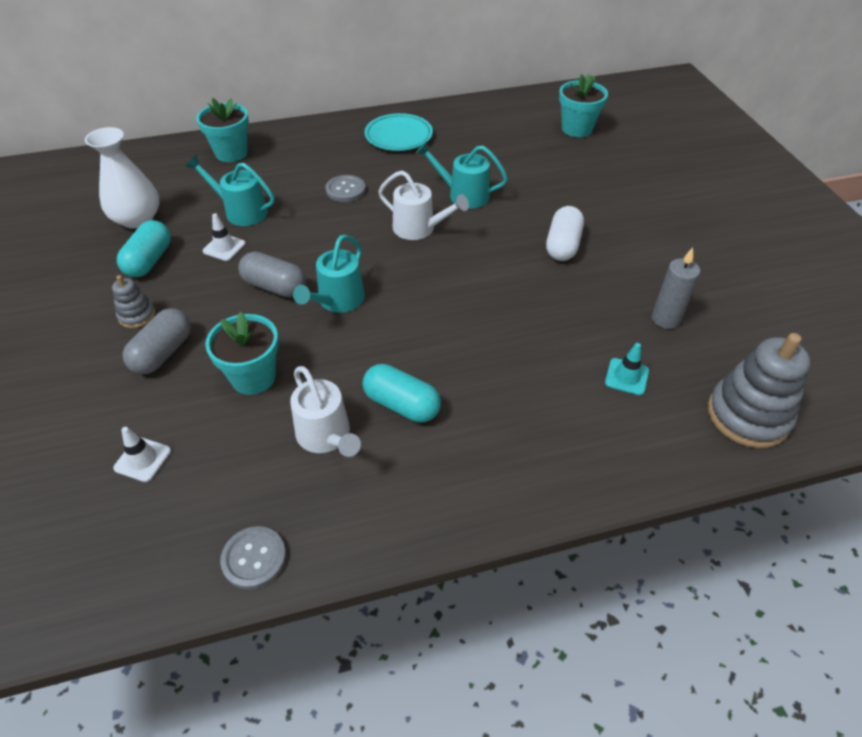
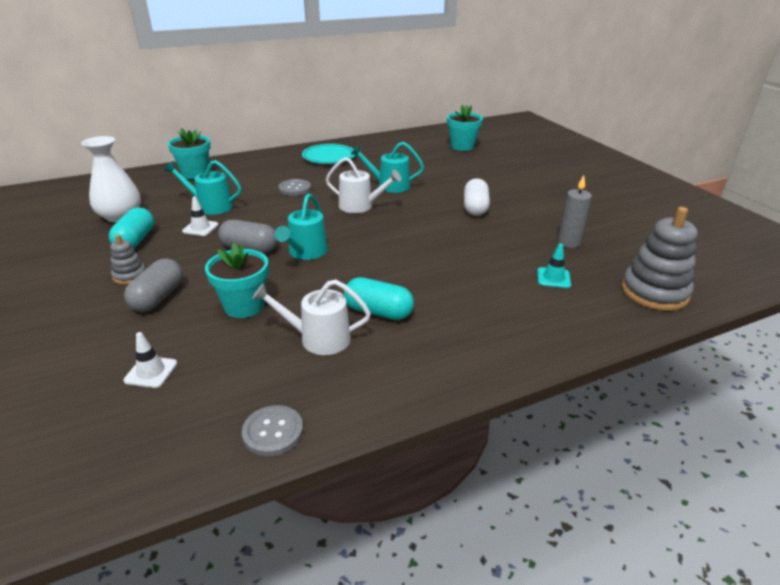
camera: 10 degrees left, 15 degrees down
(326, 436) = (318, 338): white watering can -> white watering can turned 135 degrees clockwise

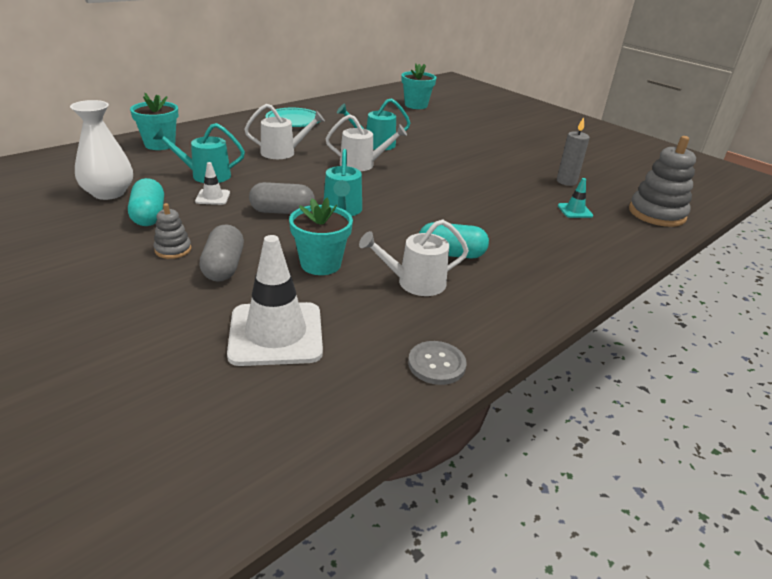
camera: 20 degrees left, 0 degrees up
(151, 372) = (276, 334): white traffic cone -> white traffic cone, size x2.14
(295, 188) = (282, 152): grey button -> white watering can
(475, 208) = (468, 159): white capsule -> none

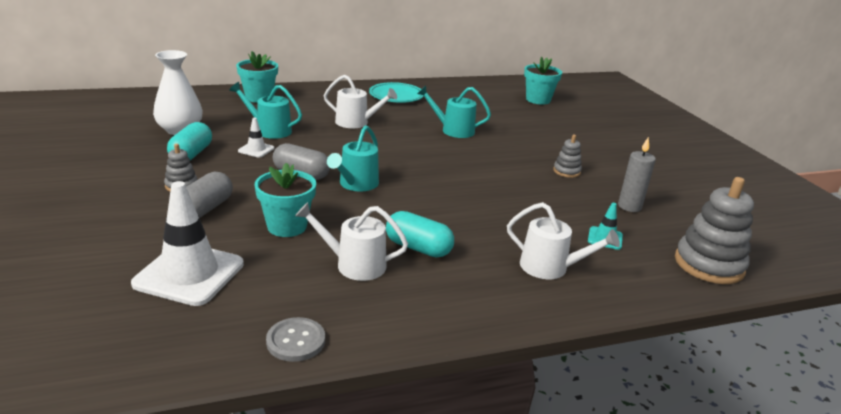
camera: 25 degrees right, 5 degrees down
(361, 164) = (419, 147): white watering can -> white watering can (550, 267)
(496, 162) = (566, 171): none -> grey stacking toy

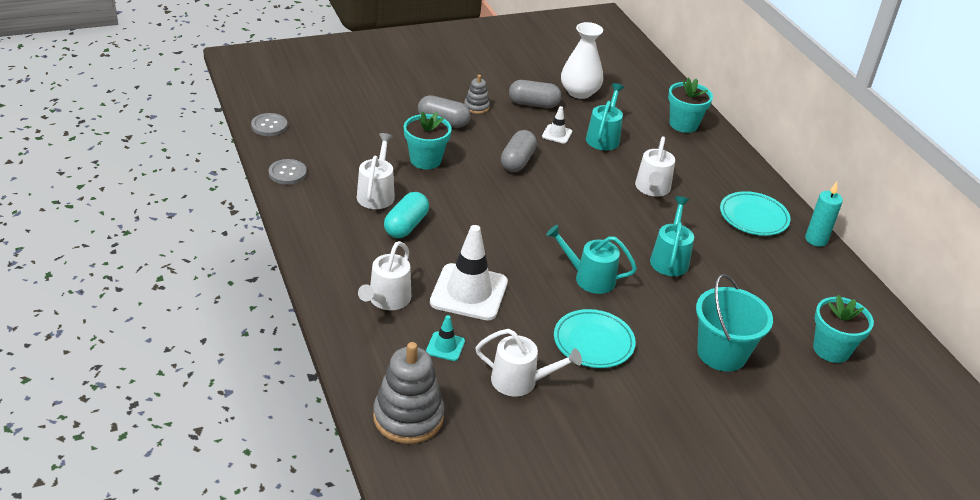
camera: 85 degrees right, 10 degrees up
(151, 362) = (269, 126): none -> grey button
(189, 274) = (356, 126): white traffic cone -> white traffic cone (469, 292)
(191, 154) = (533, 104): turquoise capsule -> grey capsule
(356, 184) = (508, 192): turquoise watering can -> turquoise watering can (589, 278)
(422, 84) = (816, 239): none -> turquoise candle
(557, 130) = (721, 353): none -> turquoise bucket
(566, 171) = (593, 342): grey stacking toy -> turquoise plate
(629, 206) = (520, 381): grey candle -> white watering can

